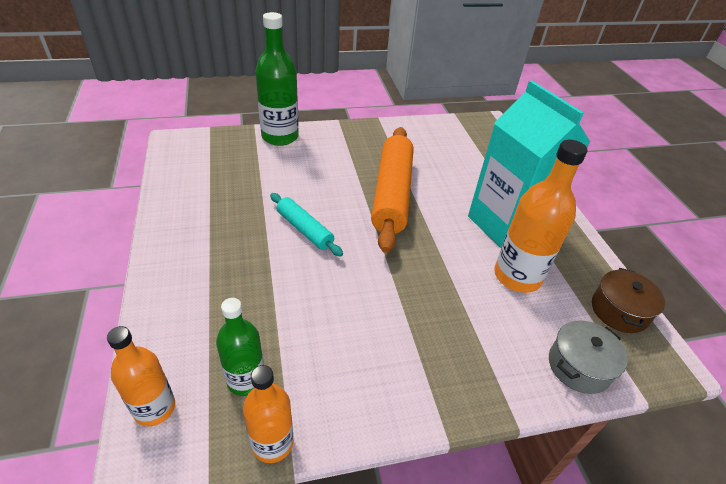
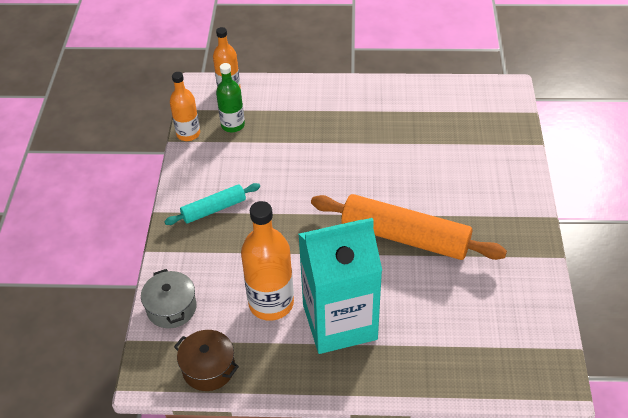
camera: 110 degrees right, 5 degrees up
(280, 137) = (515, 162): green bottle -> none
(305, 229) = (364, 166): turquoise rolling pin -> turquoise rolling pin (214, 209)

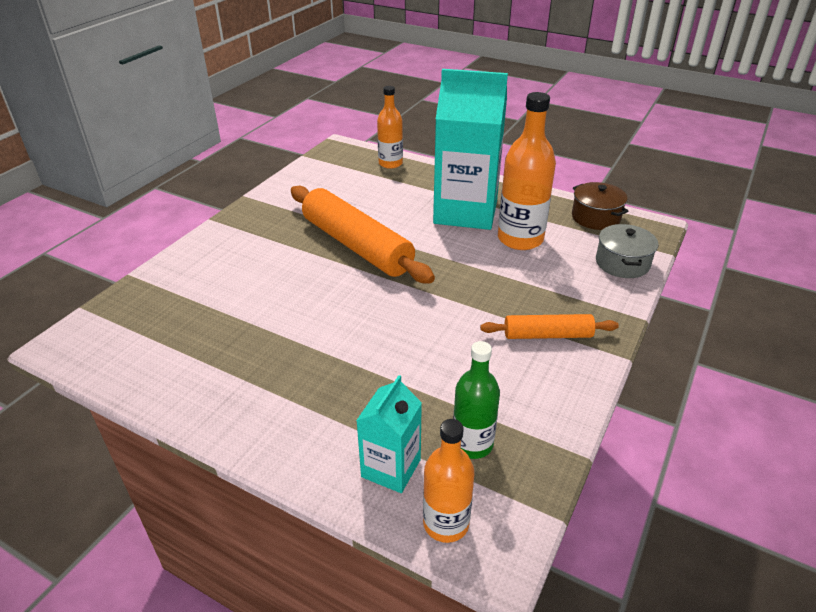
camera: 155 degrees left, 10 degrees down
(188, 134) = (551, 457): orange bottle -> orange bottle (390, 163)
(214, 209) = (547, 335): turquoise rolling pin -> orange rolling pin
(268, 100) = (391, 468): none -> turquoise carton

